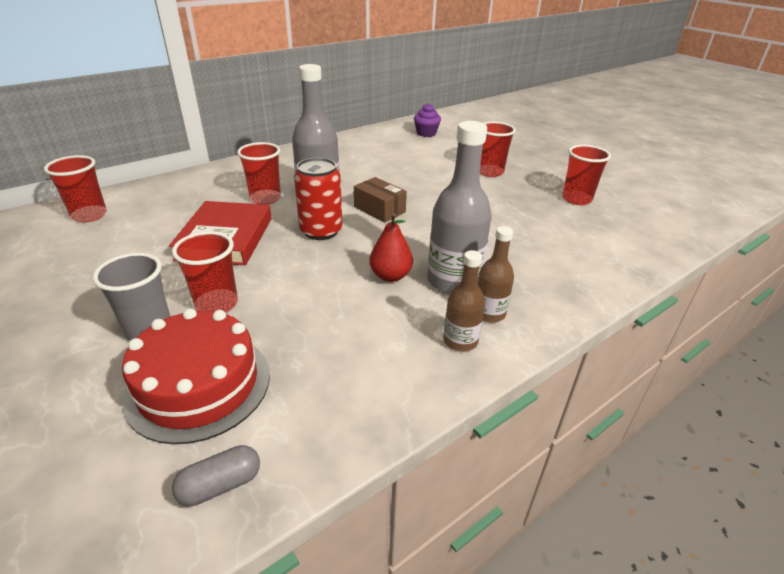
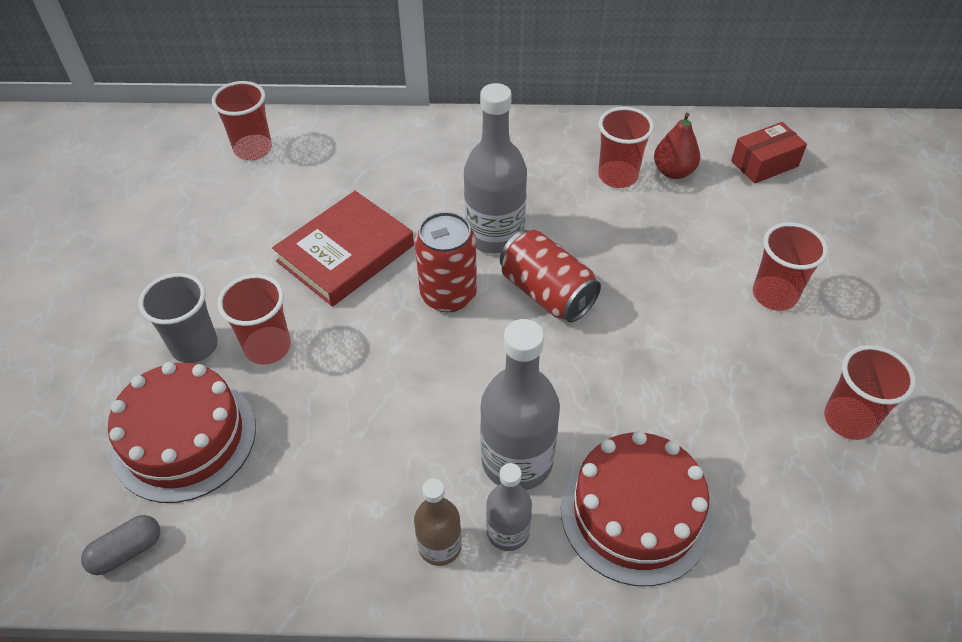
camera: 40 degrees right, 15 degrees up
(220, 485) = (127, 551): grey capsule -> grey capsule turned 45 degrees counterclockwise
(265, 198) = (436, 205): red cup -> red cup (617, 176)
(379, 209) = (547, 293): brown box -> red can
(390, 276) = (457, 410): red pear -> red pear (673, 171)
(426, 133) = (764, 163): purple cupcake -> red box
(489, 313) = (508, 532): brown bottle -> grey bottle
(539, 272) = (635, 512): none -> red cake

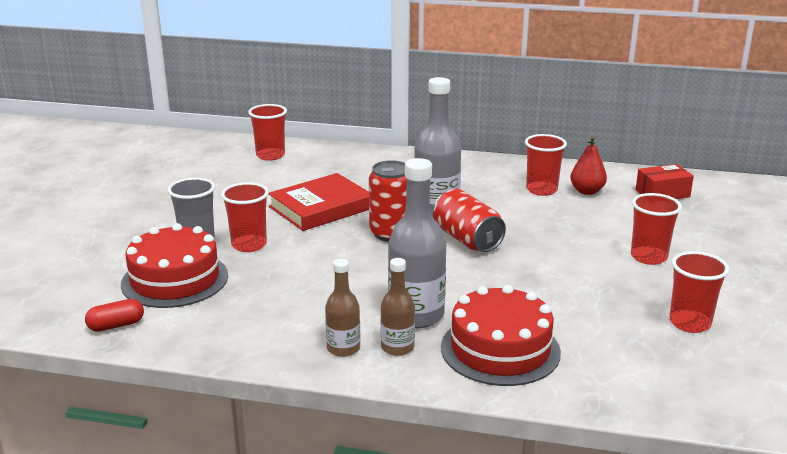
camera: 10 degrees right, 25 degrees down
(127, 551) = (116, 325): grey capsule -> red capsule
(508, 532) = (397, 347): grey bottle -> brown bottle

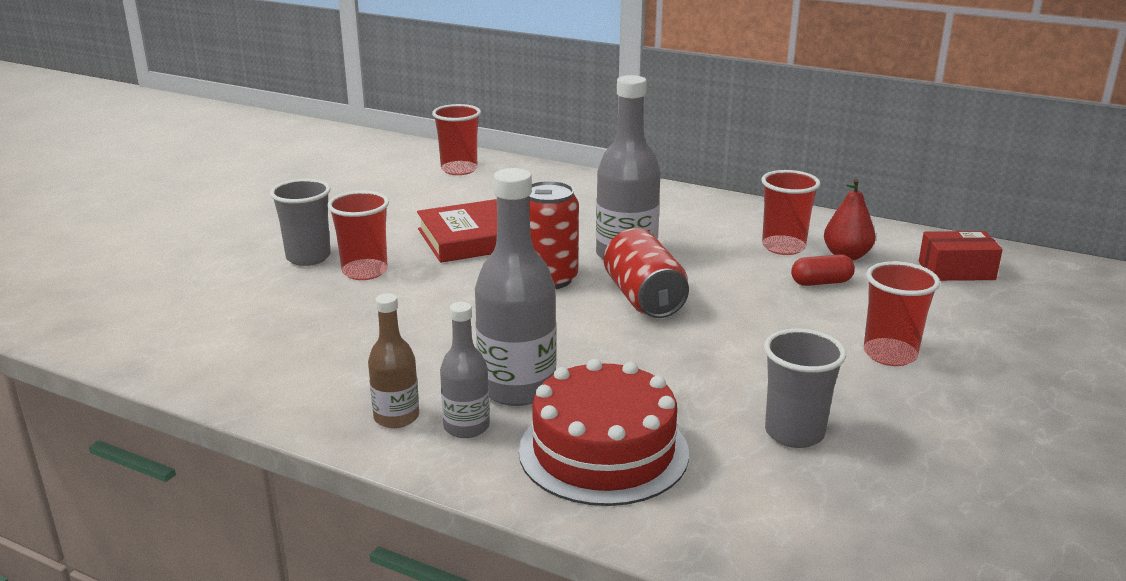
camera: 15 degrees right, 0 degrees up
(116, 325) = (147, 347): red capsule -> red capsule (821, 282)
(175, 279) = (251, 302): red cake -> none
(397, 347) = (466, 427): brown bottle -> grey bottle
(616, 318) = (794, 433): none -> grey cup
(689, 323) = (903, 457): red cup -> none

